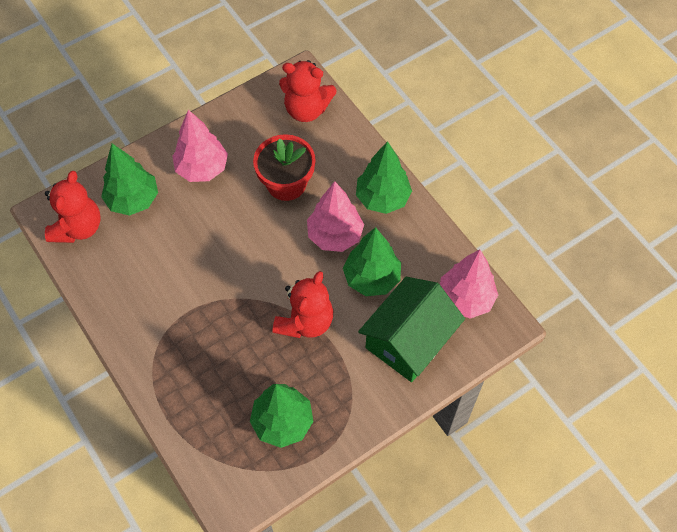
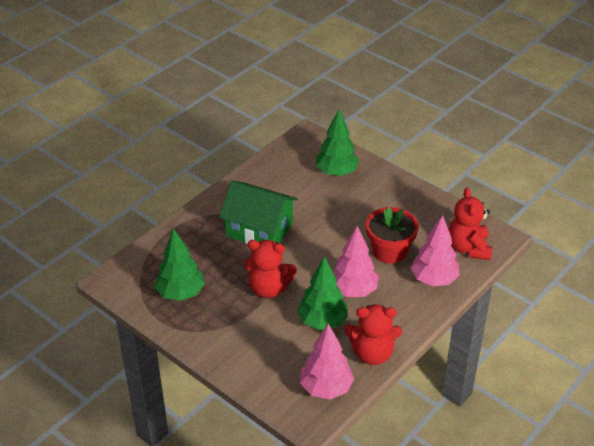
camera: 75 degrees right, 20 degrees down
(78, 227) = (302, 152): red teddy bear -> red teddy bear (372, 353)
(202, 169) = (380, 201): pink tree -> pink tree (433, 279)
(382, 198) = (403, 314): green tree -> none
(409, 340) = (273, 356): green house -> green house (259, 230)

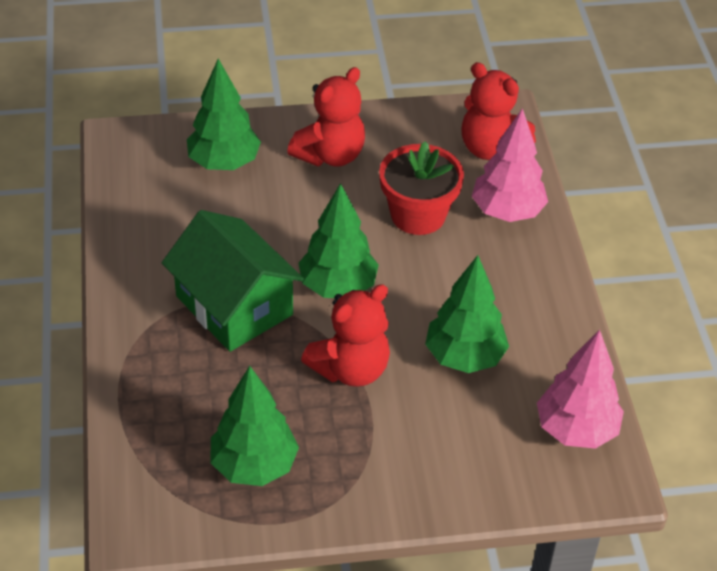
camera: 50 degrees left, 5 degrees up
(259, 230) = (234, 305): green house -> green house turned 75 degrees clockwise
(311, 254) = (338, 286): none -> green tree
(353, 290) = (445, 292): pink tree -> none
(372, 353) = (565, 348): red teddy bear -> red teddy bear (330, 155)

